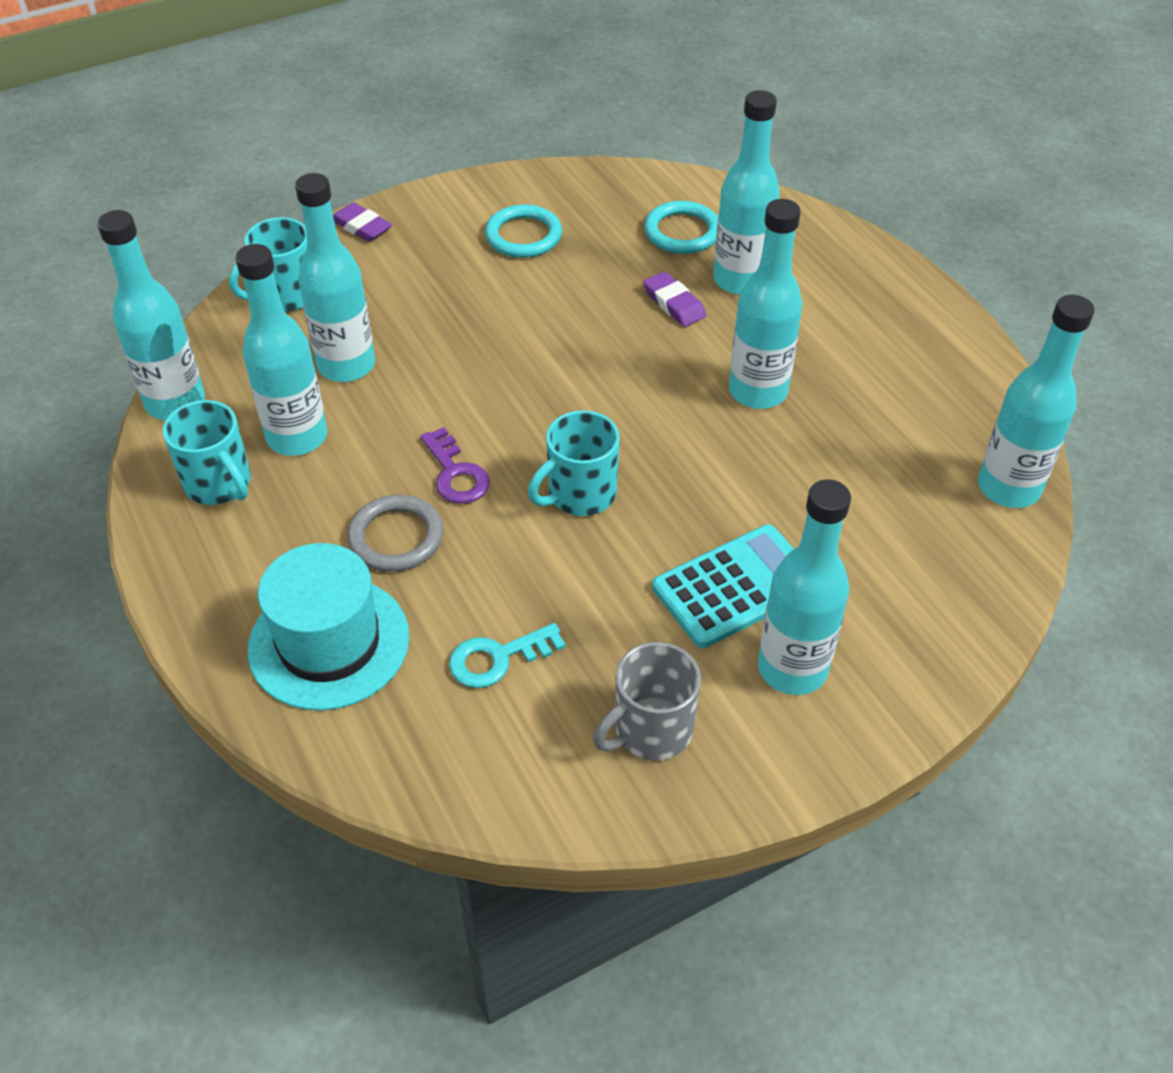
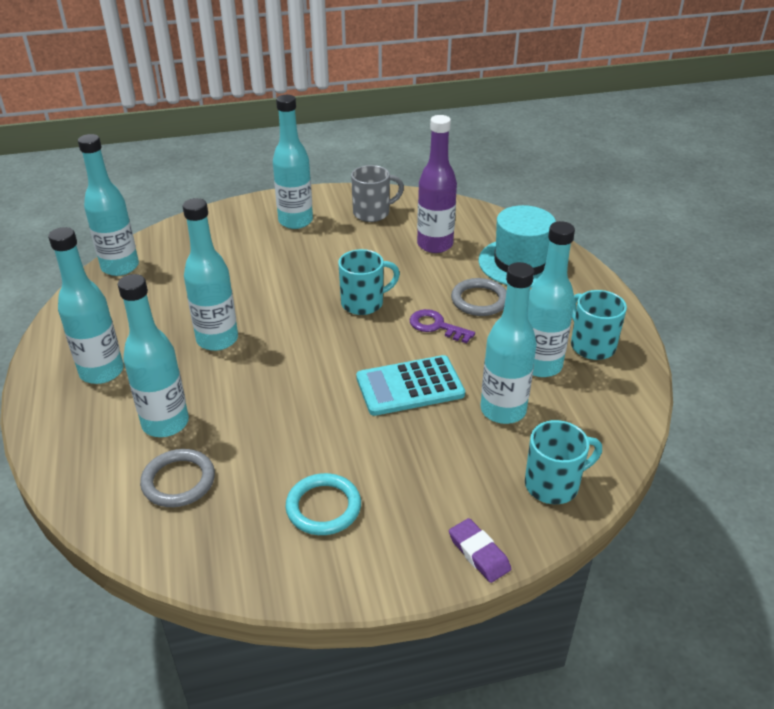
camera: 165 degrees left, 10 degrees down
(176, 403) = (633, 405): turquoise bottle -> turquoise bottle (102, 372)
(456, 473) = (436, 326): purple key -> purple key turned 45 degrees counterclockwise
(498, 658) = (435, 245): turquoise key -> purple bottle
(674, 303) = (231, 413): purple eraser -> none
(682, 232) = (178, 481): turquoise ring -> grey ring
(736, 586) = (301, 251): turquoise calculator -> turquoise calculator (410, 386)

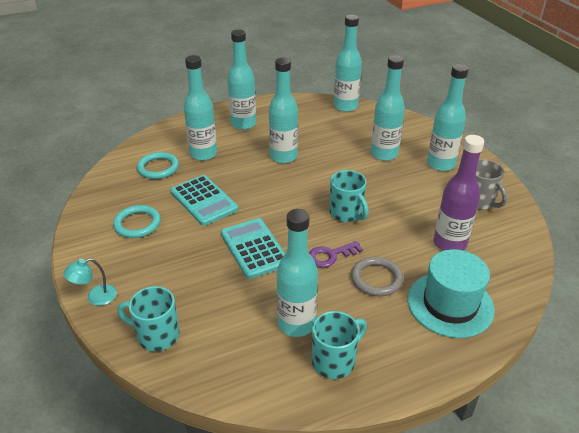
camera: 80 degrees right, 0 degrees up
(178, 481) = (158, 168): grey ring -> turquoise ring
(291, 429) = (204, 200): none -> turquoise calculator
(436, 326) = (330, 255): purple key -> purple key turned 135 degrees counterclockwise
(479, 553) = (95, 297): purple eraser -> turquoise lamp
(503, 410) = (235, 302): turquoise bottle -> turquoise bottle (384, 154)
(553, 484) = (157, 335): turquoise mug -> turquoise mug turned 135 degrees clockwise

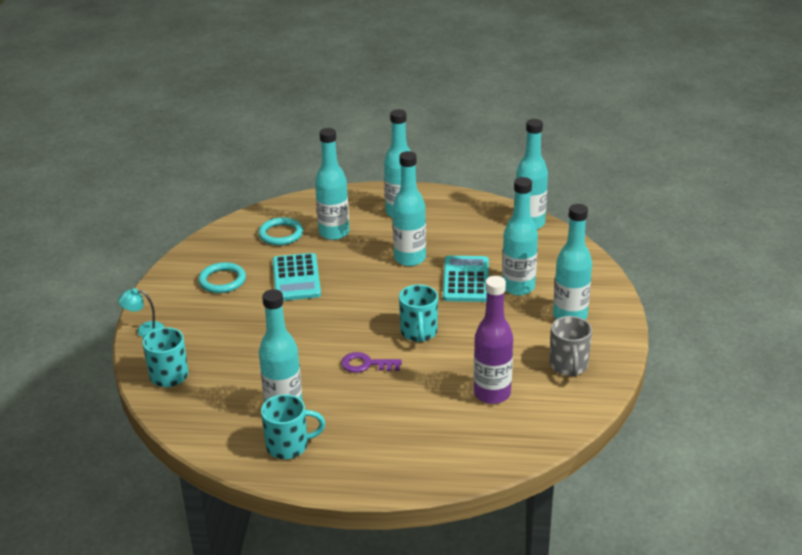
camera: 30 degrees right, 5 degrees down
(254, 248) = (304, 335): turquoise calculator -> turquoise calculator (466, 280)
(376, 279) = (388, 398): grey ring -> none
(450, 304) = (434, 443): turquoise hat -> none

